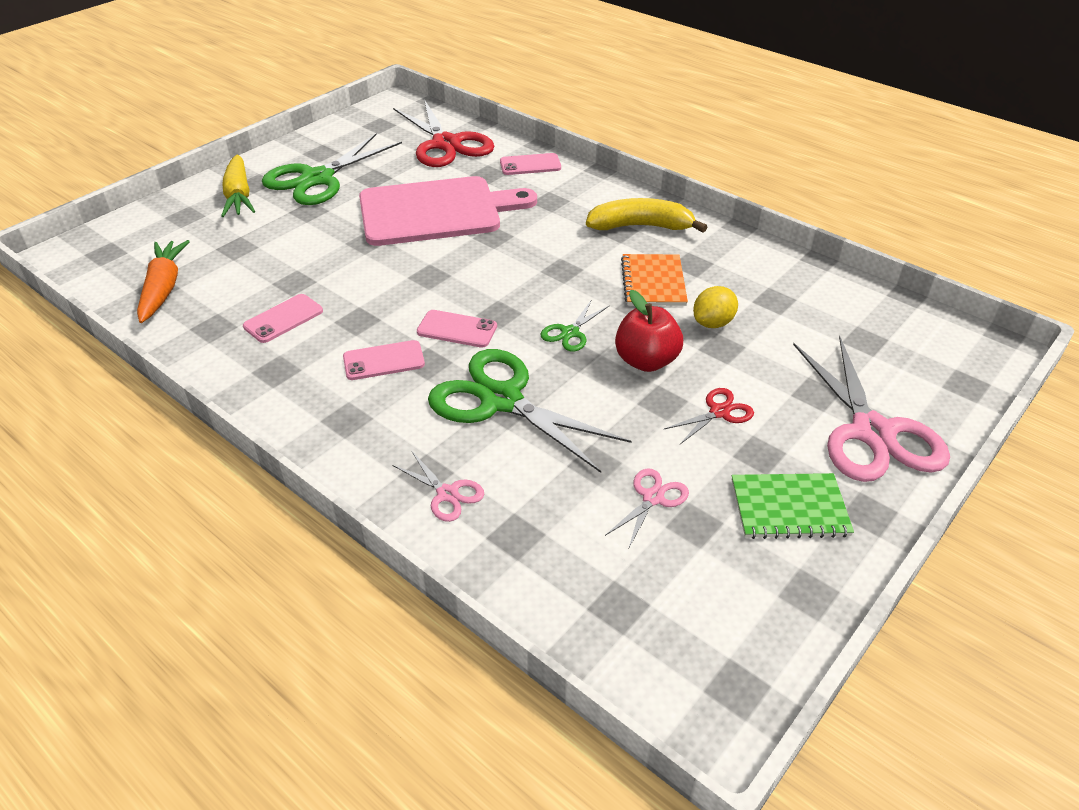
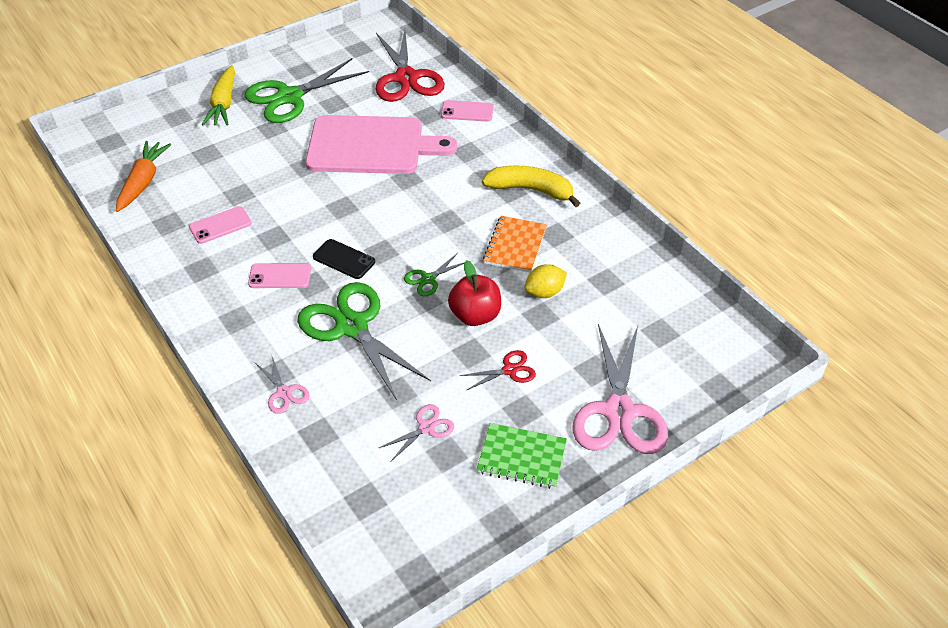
camera: 15 degrees right, 5 degrees up
(457, 329) = (344, 259): pink phone -> black phone

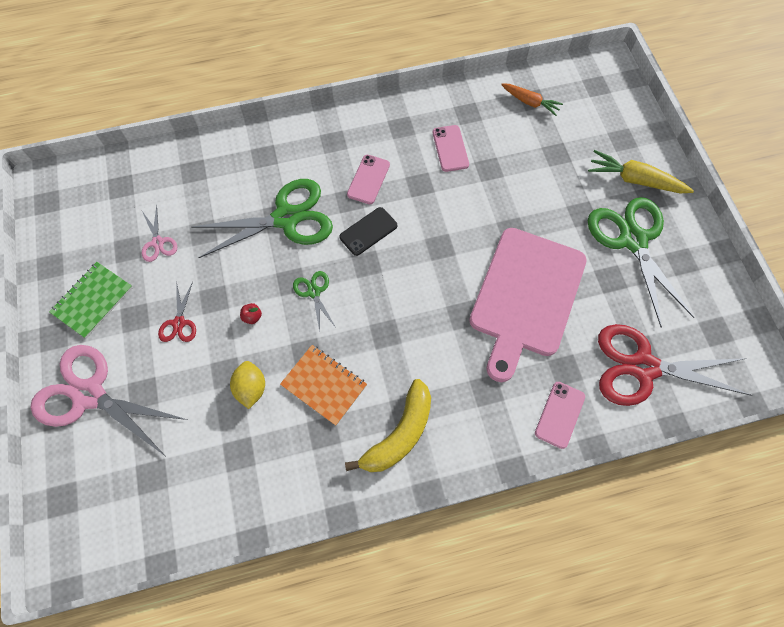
camera: 110 degrees right, 20 degrees up
(143, 181) = (530, 102): orange carrot -> orange carrot, size x0.66
(284, 393) = (242, 158): pink scissors -> none
(475, 315) = (252, 317): red apple -> red apple, size x0.42

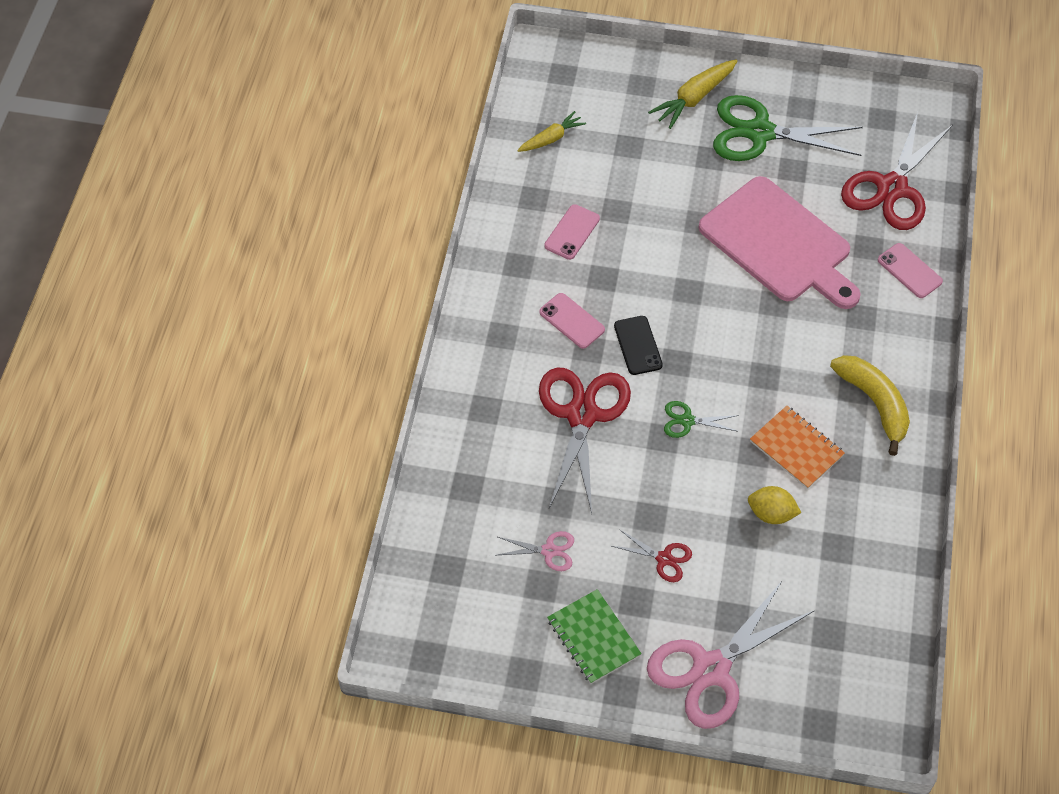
camera: 65 degrees left, 10 degrees down
(252, 317) = (689, 487): red apple -> none
(286, 218) = (582, 415): green scissors -> red scissors
(324, 385) = (796, 448): orange notebook -> orange notebook turned 75 degrees clockwise
(450, 148) = (572, 232): pink phone -> pink phone turned 75 degrees counterclockwise
(530, 102) = (551, 138): orange carrot -> yellow carrot

